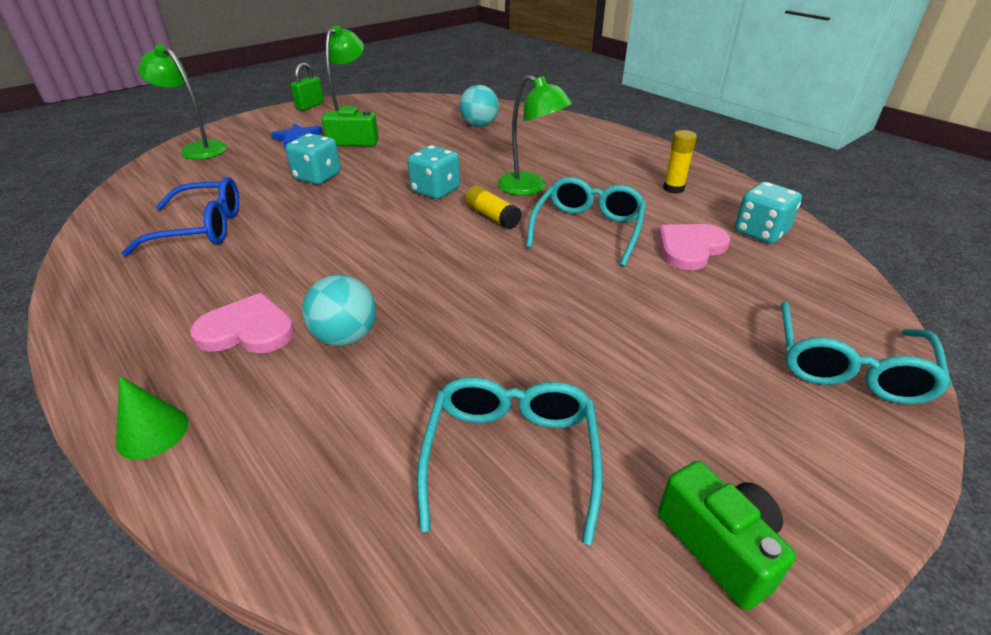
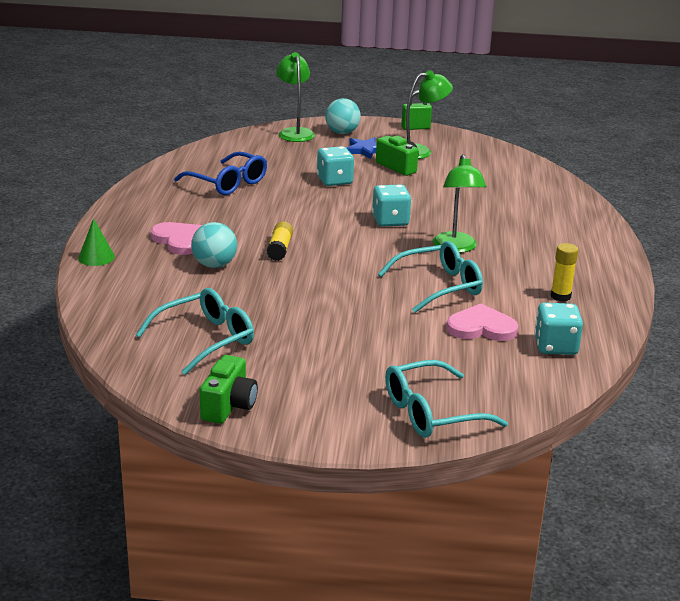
camera: 45 degrees right, 10 degrees down
(479, 125) = (513, 192): turquoise ball -> turquoise ball (342, 133)
(492, 216) = (394, 251): yellow glue stick -> yellow glue stick (280, 249)

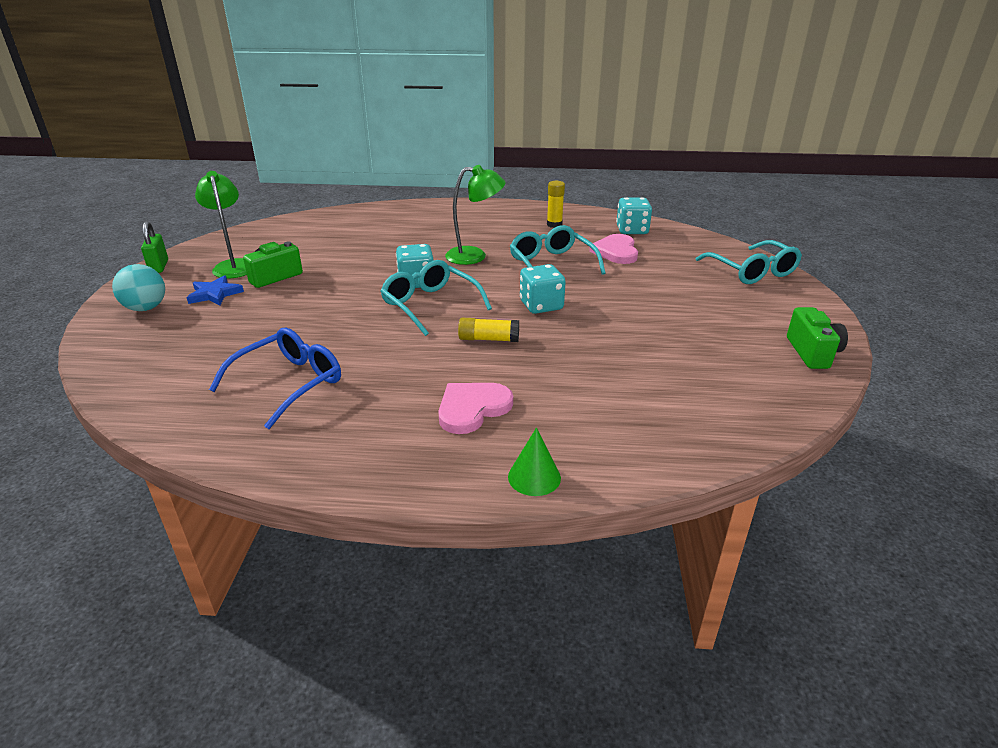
camera: 90 degrees left, 5 degrees up
(205, 339) = (706, 372): turquoise glasses -> turquoise glasses (430, 305)
(214, 265) = (536, 378): turquoise ball -> none
(229, 406) = (812, 353): green camera -> green camera turned 75 degrees clockwise
(295, 132) = (122, 340): green lamp -> none
(334, 181) = (303, 311): turquoise dice -> turquoise dice (541, 305)

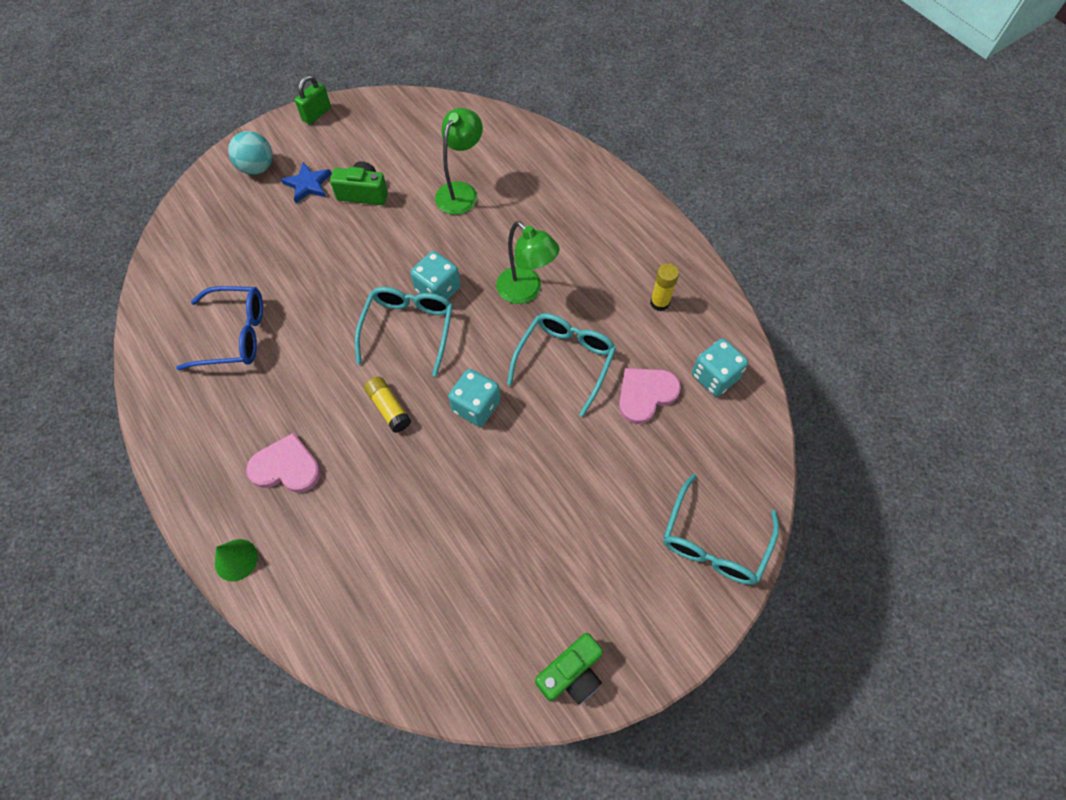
camera: 50 degrees right, 30 degrees up
(234, 265) = (358, 153): green lamp -> green lamp (461, 191)

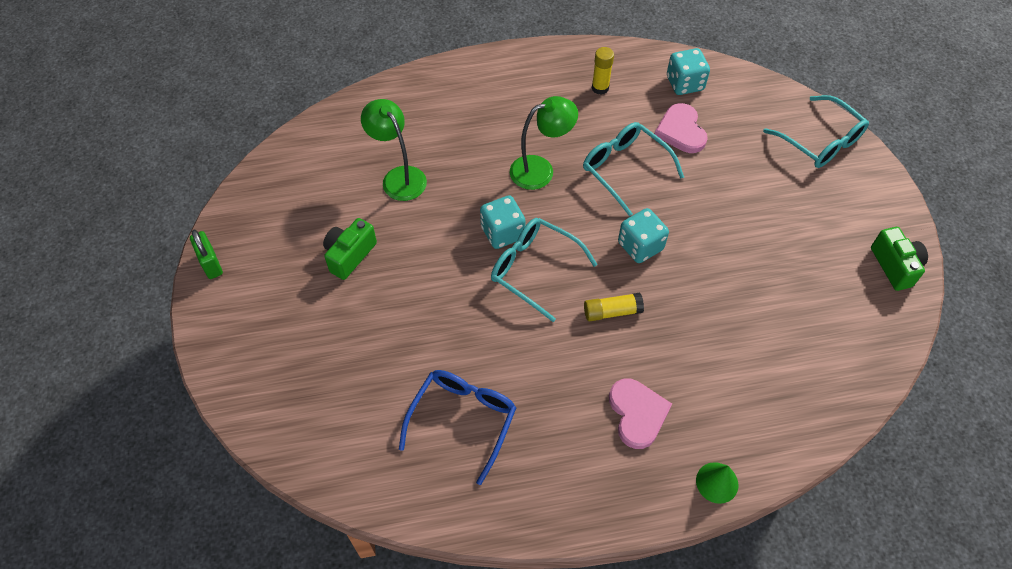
camera: 65 degrees left, 5 degrees down
(257, 168) = (250, 340): turquoise ball -> none
(286, 467) = (637, 413): pink heart -> pink heart turned 135 degrees clockwise
(308, 184) = (306, 300): blue star -> none

